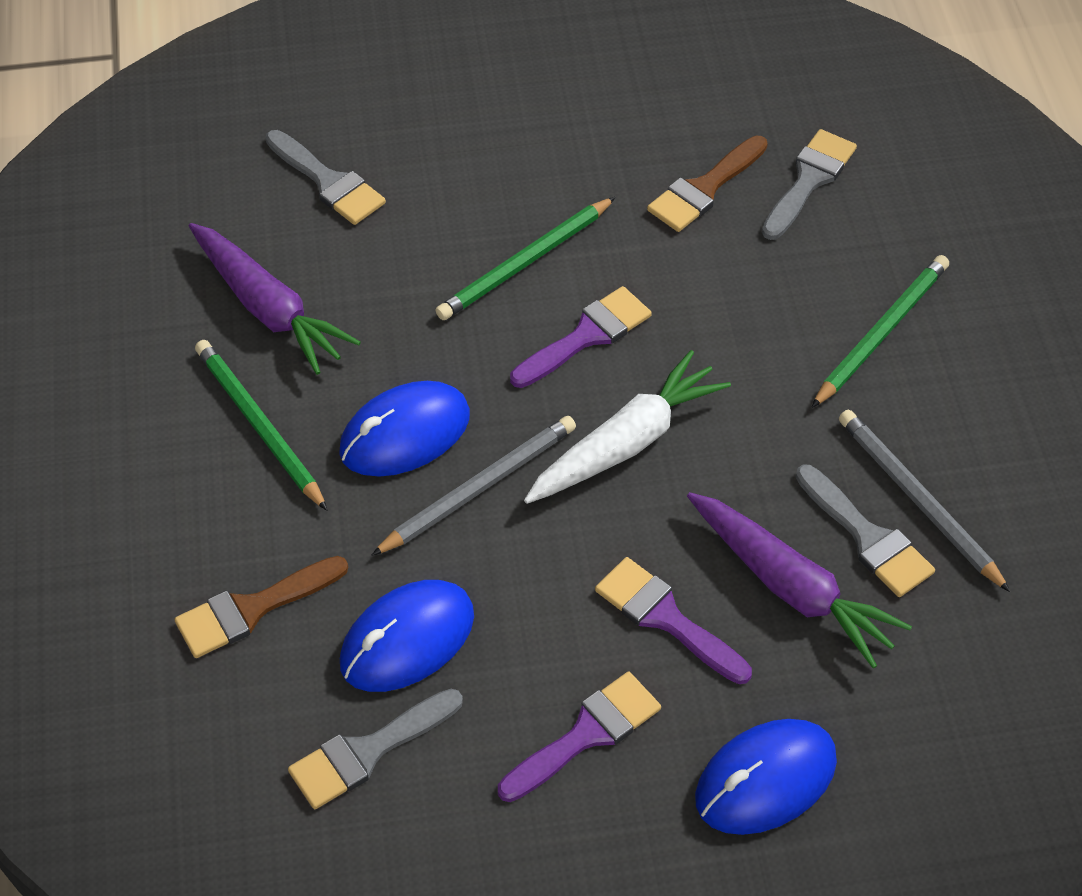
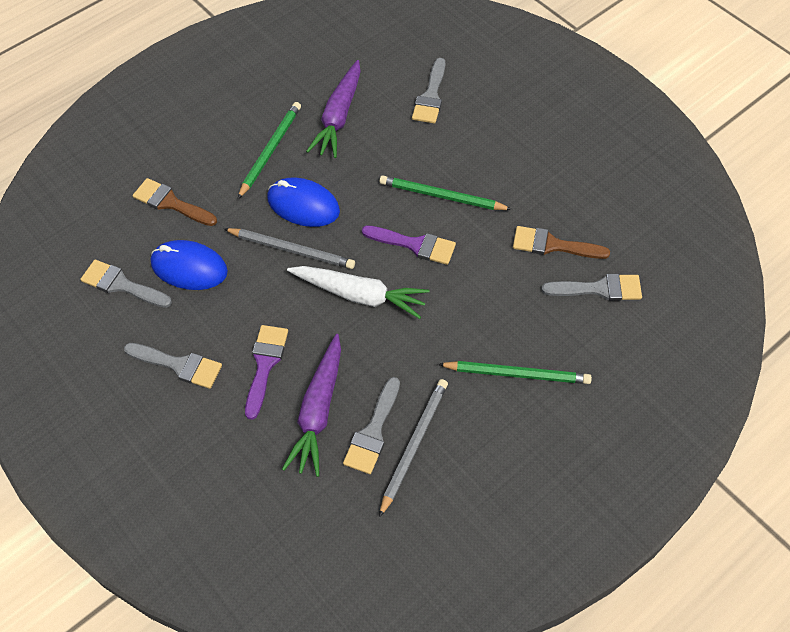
camera: 60 degrees right, 5 degrees up
(586, 735) = (179, 365): purple brush -> grey brush
(765, 779) = (196, 454): blue mouse -> none

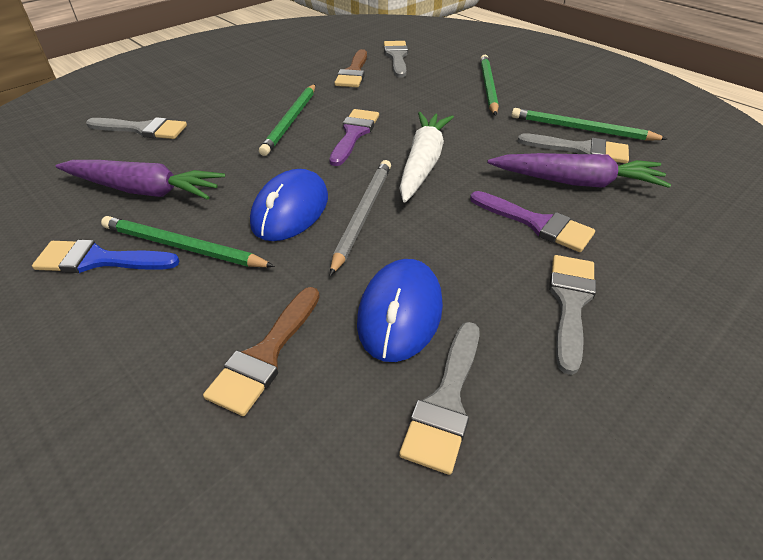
camera: 95 degrees left, 15 degrees down
(264, 112) = (99, 260): none -> blue brush
(265, 365) = (536, 223): purple brush -> purple brush turned 150 degrees counterclockwise
(414, 445) = (581, 129): grey pencil -> green pencil

